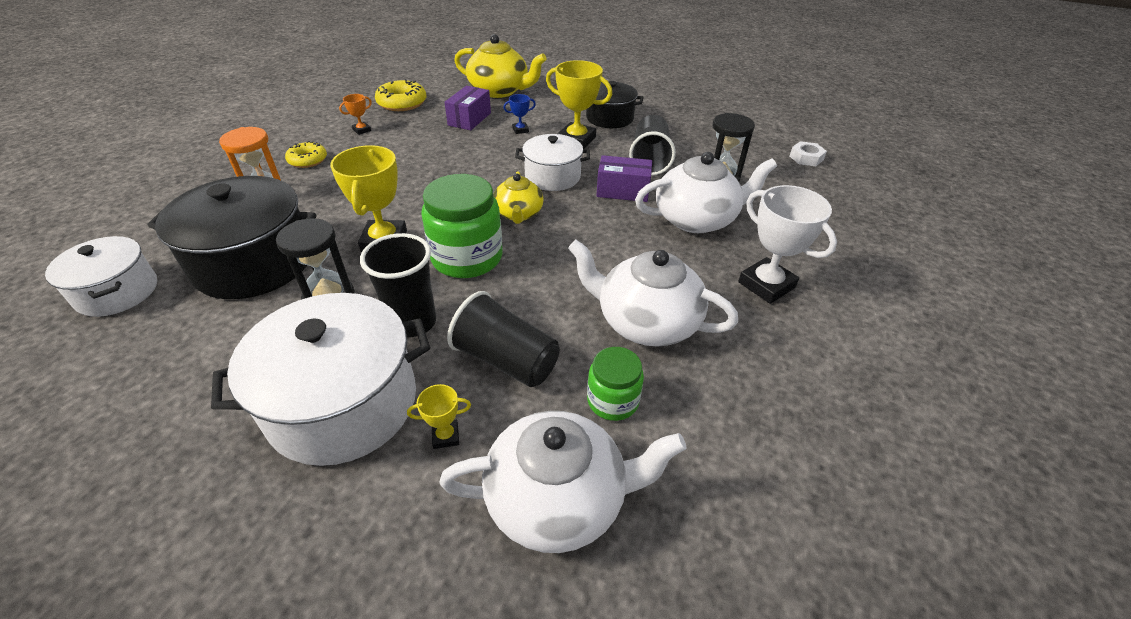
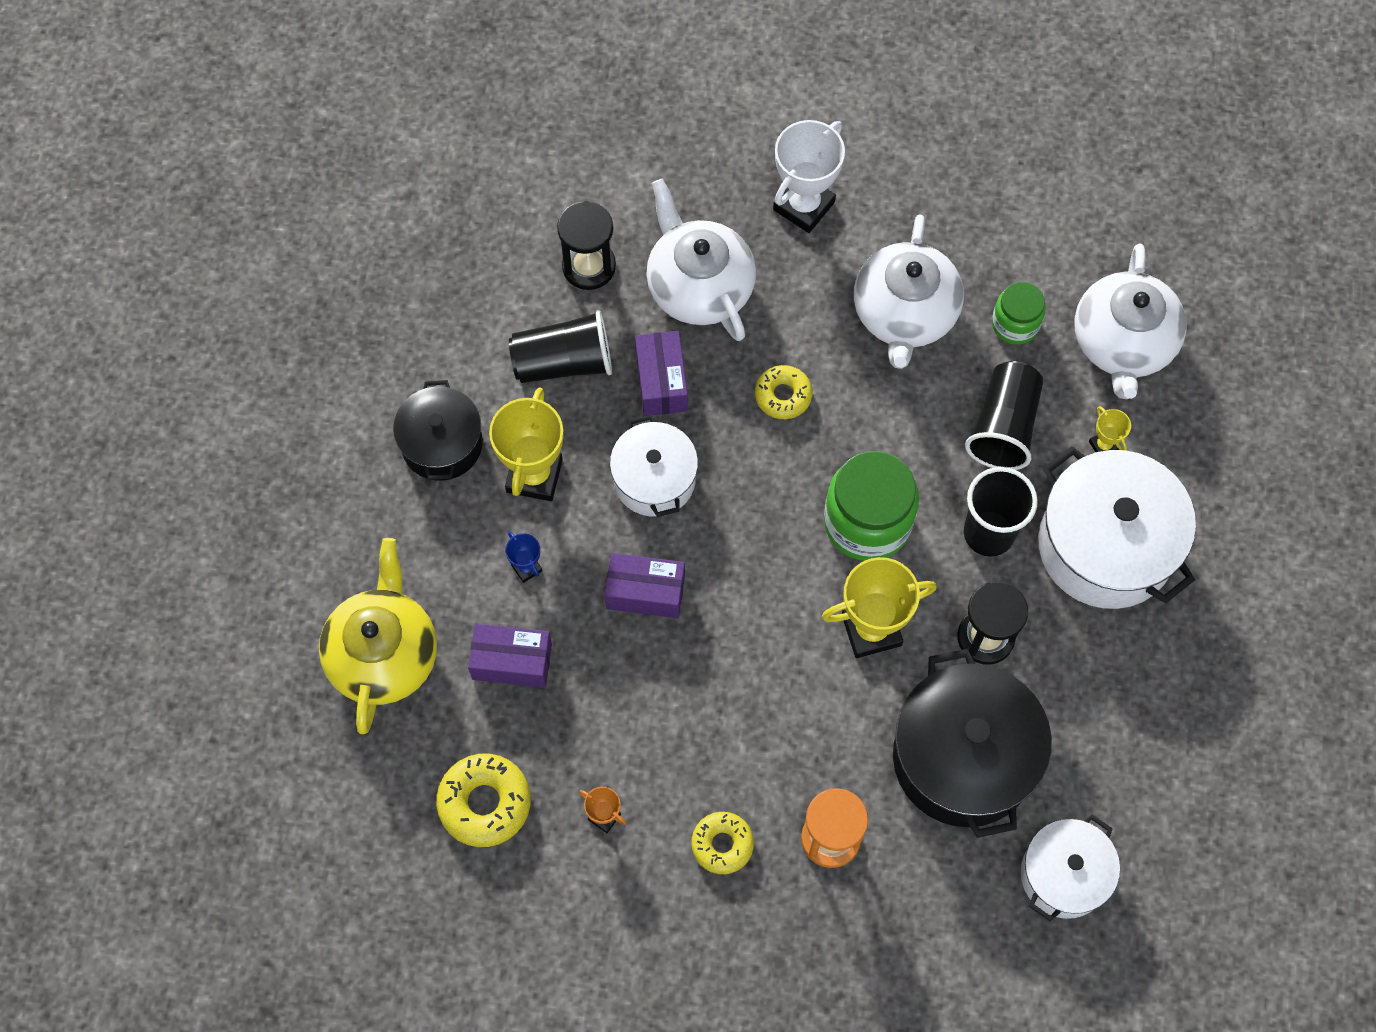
camera: 105 degrees left, 25 degrees up
(479, 162) = (645, 592): none -> purple box
(518, 214) = (759, 494): yellow teapot -> none
(558, 498) = (1123, 343): white teapot -> white teapot turned 150 degrees counterclockwise
(591, 239) = (783, 395): none -> yellow donut
(806, 158) = (493, 161): white nut -> none

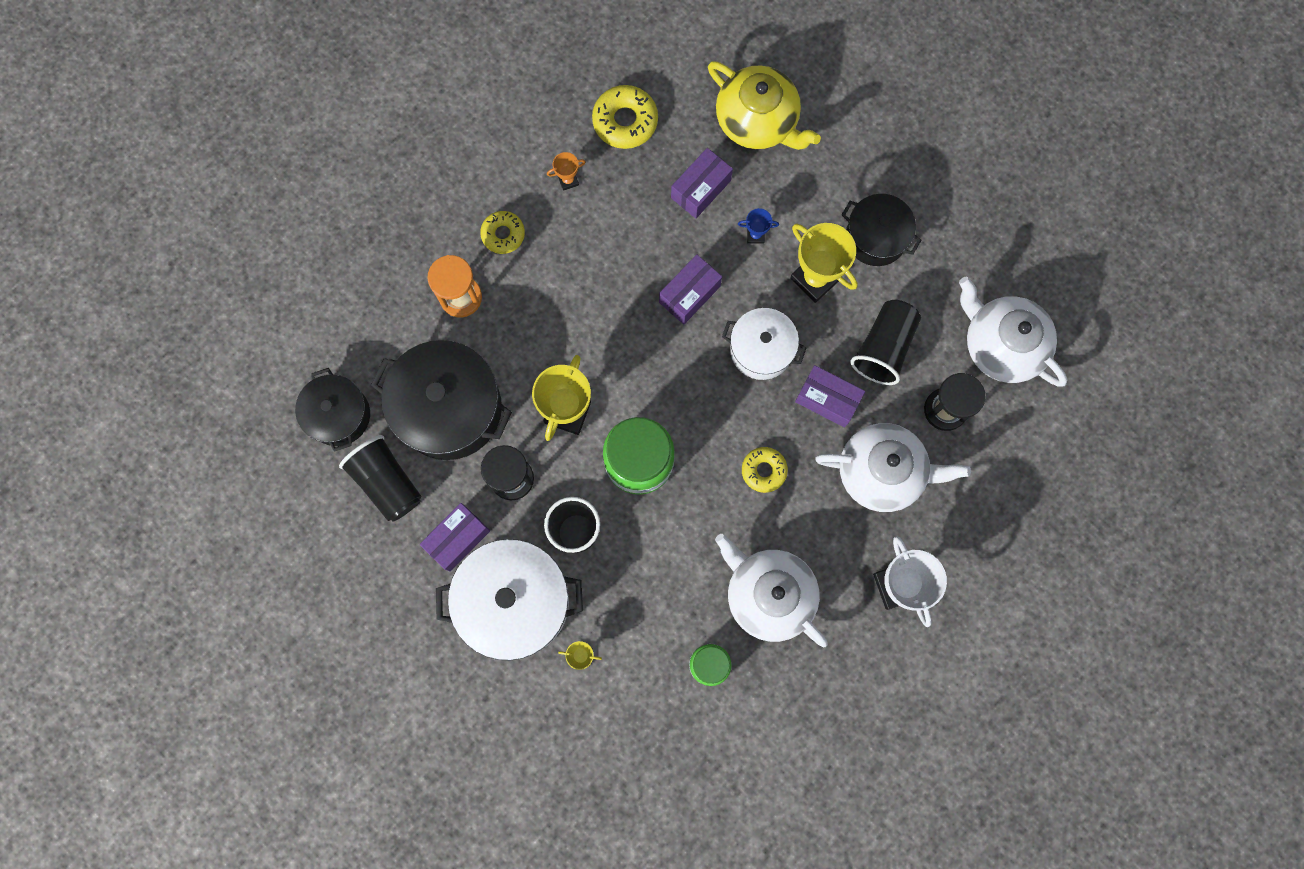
camera: 125 degrees right, 10 degrees up
(1003, 426) = (642, 598): black cup -> black cup (387, 482)
(1064, 875) = (339, 415): white pot -> black pot
(1090, 648) = (457, 539): none -> purple box
(1123, 343) = (644, 728): white teapot -> white teapot (1001, 344)

